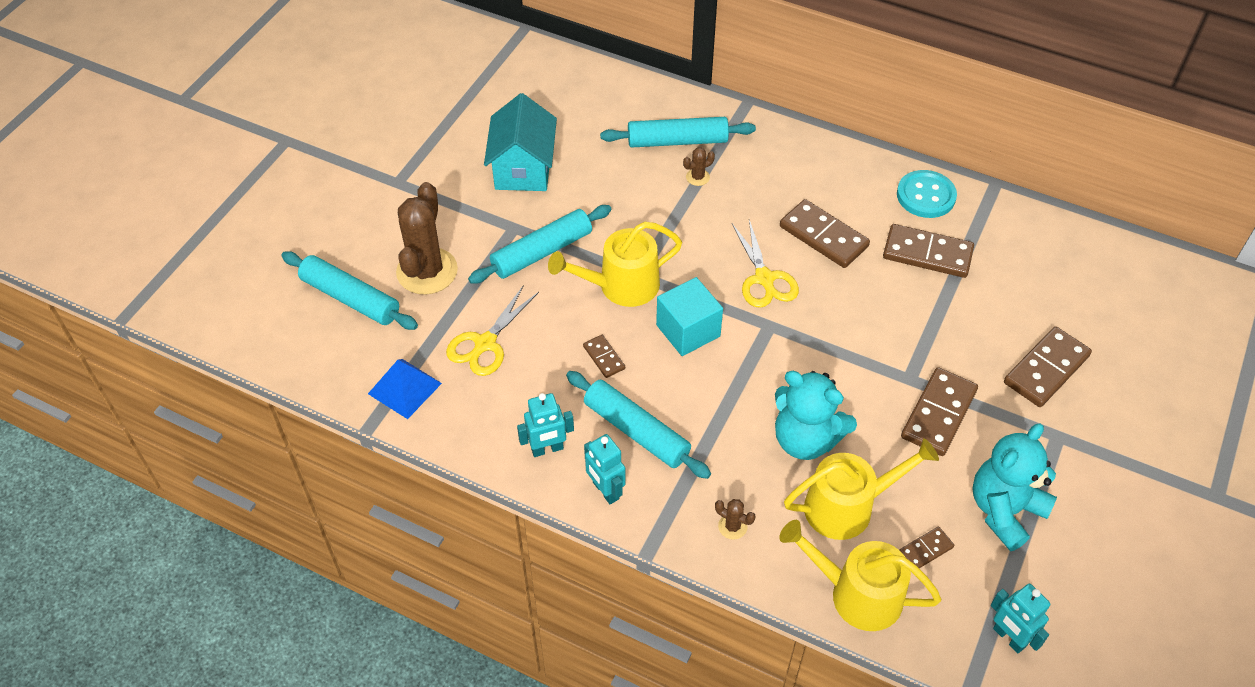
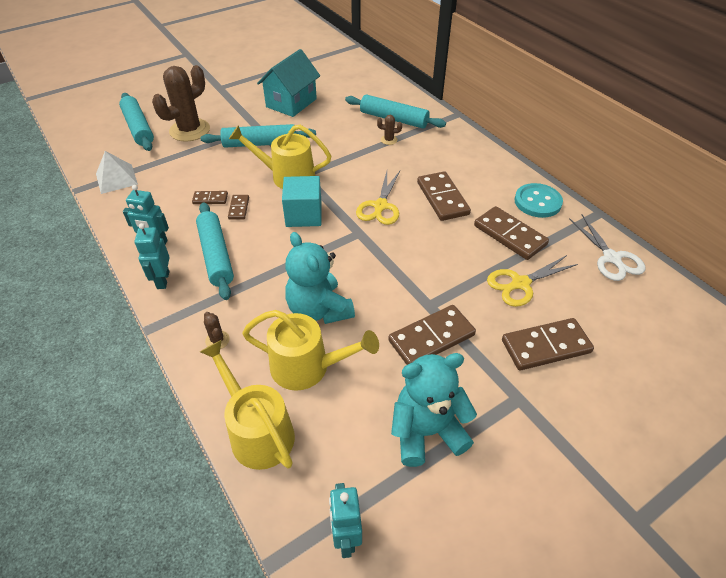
camera: 30 degrees right, 5 degrees down
(404, 388) = (116, 179): blue pyramid -> white pyramid
(485, 344) = (181, 175): yellow scissors -> yellow scissors (520, 284)
(925, 550) = (338, 428): brown domino -> brown domino (210, 199)
(1042, 237) = (612, 258): none -> white scissors

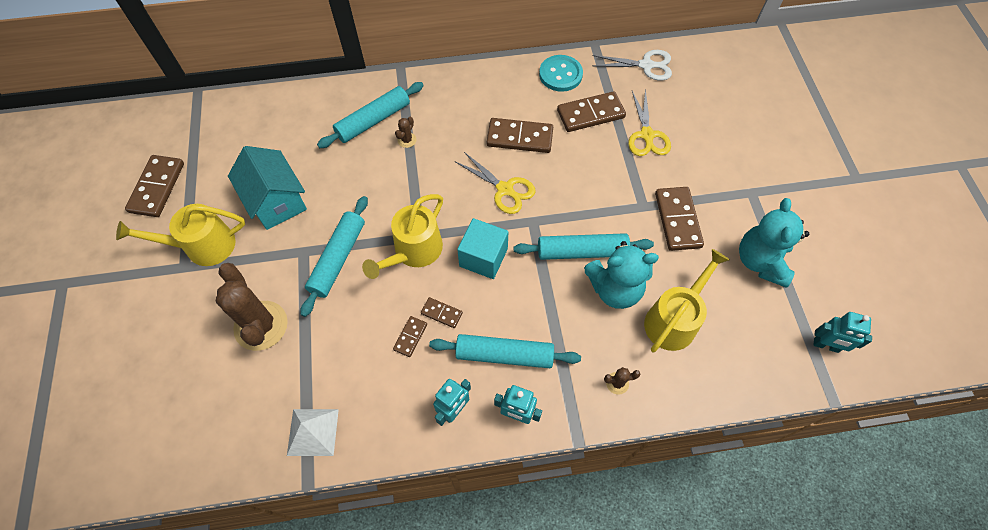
camera: 65 degrees left, 15 degrees up
(138, 128) = (215, 385): turquoise rolling pin -> turquoise rolling pin (582, 251)
(257, 431) = (724, 378): yellow watering can -> yellow watering can (203, 246)
(545, 346) = (713, 152): brown domino -> brown domino (157, 187)

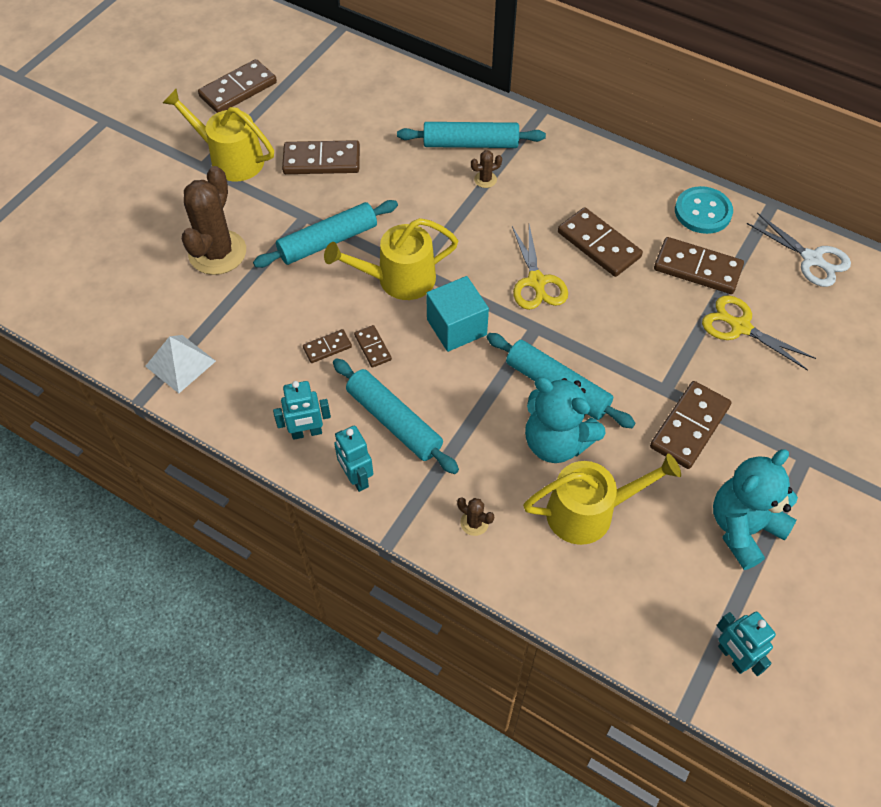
camera: 40 degrees right, 5 degrees down
(276, 201) = (321, 161): turquoise house -> brown domino
(647, 135) = (740, 327): yellow scissors -> yellow scissors turned 90 degrees clockwise

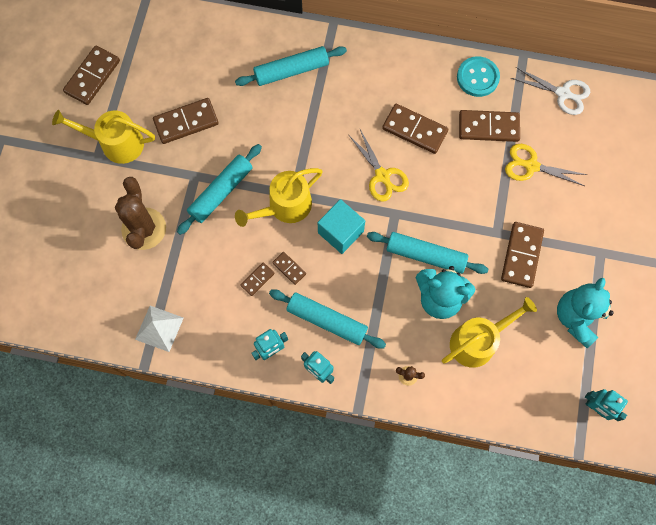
camera: 20 degrees left, 15 degrees up
(485, 179) = (314, 100): brown cactus -> none

